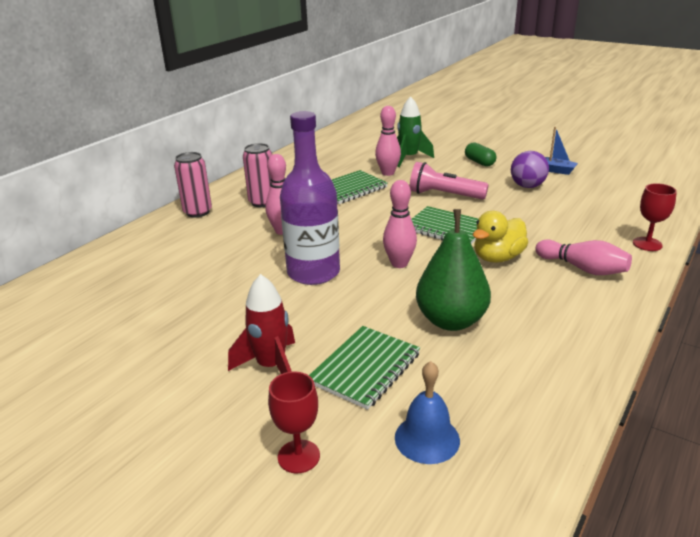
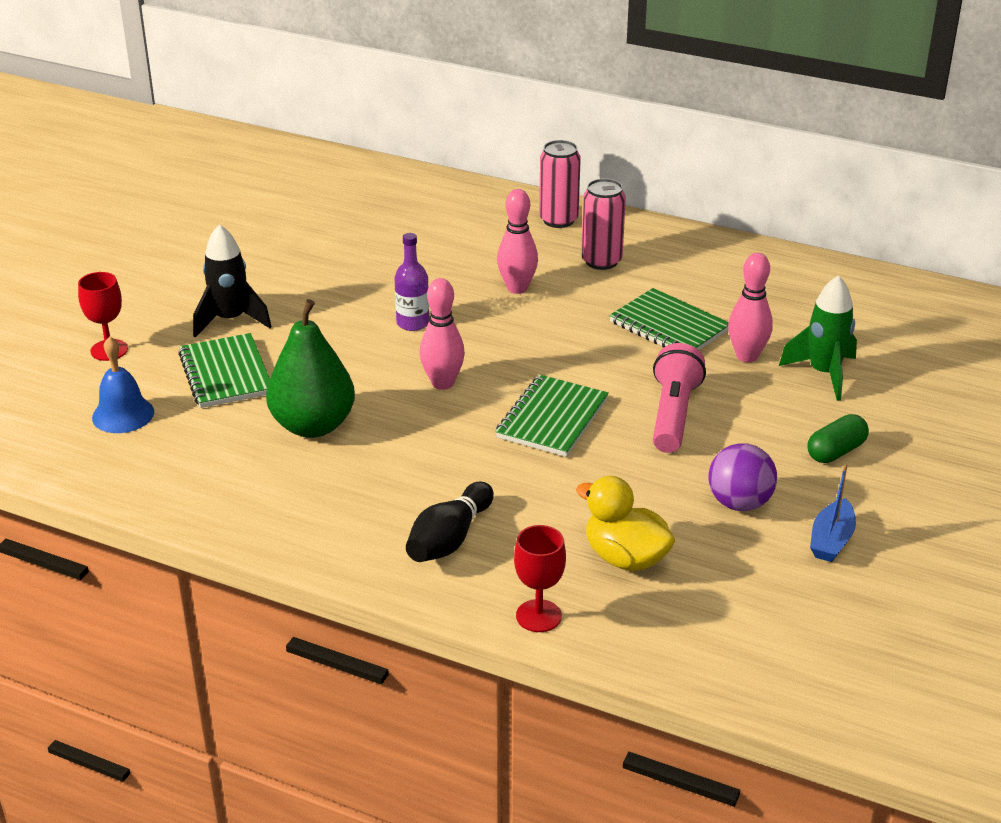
camera: 80 degrees right, 5 degrees up
(271, 366) = (231, 320): red rocket -> black rocket
(313, 272) = (413, 323): purple bottle -> purple bottle, size x0.50
(365, 368) = (226, 374): green notebook -> green notebook turned 45 degrees clockwise
(497, 258) = (470, 463): yellow duck -> yellow duck (625, 558)
(583, 268) = (449, 539): pink bowling pin -> black bowling pin

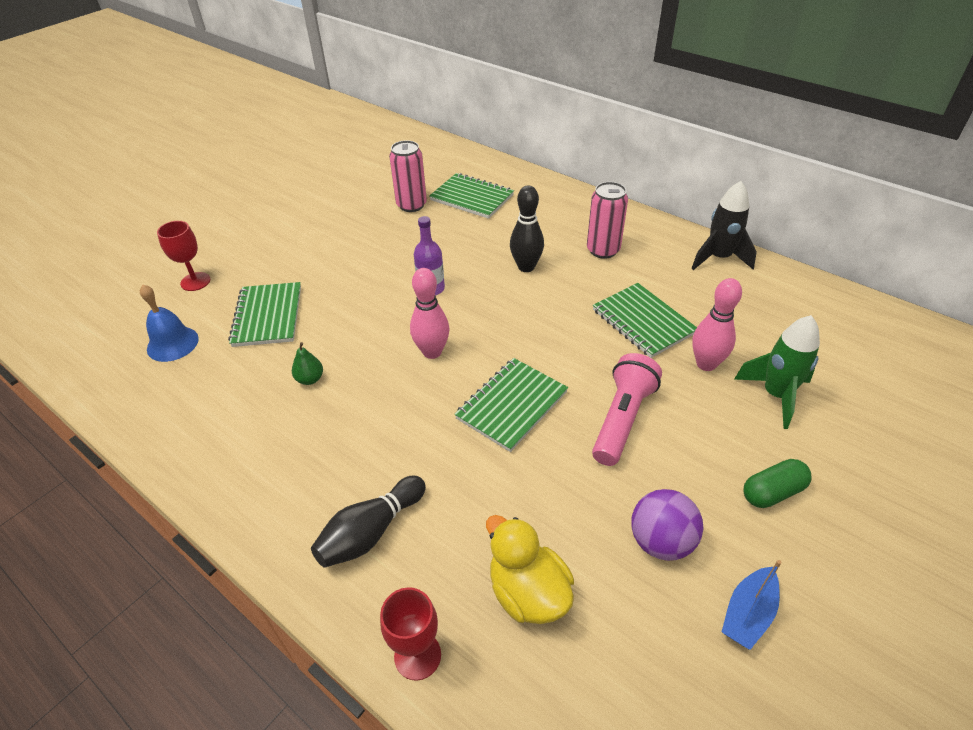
camera: 15 degrees right, 10 degrees up
(231, 320) = (295, 267): black rocket -> black rocket (719, 258)
(313, 426) = (310, 379): green pear -> green pear, size x0.41
(419, 221) = (472, 198): none -> green notebook
(517, 288) = (526, 267): pink bowling pin -> black bowling pin
(558, 220) = (579, 209): pink can -> pink can (411, 205)

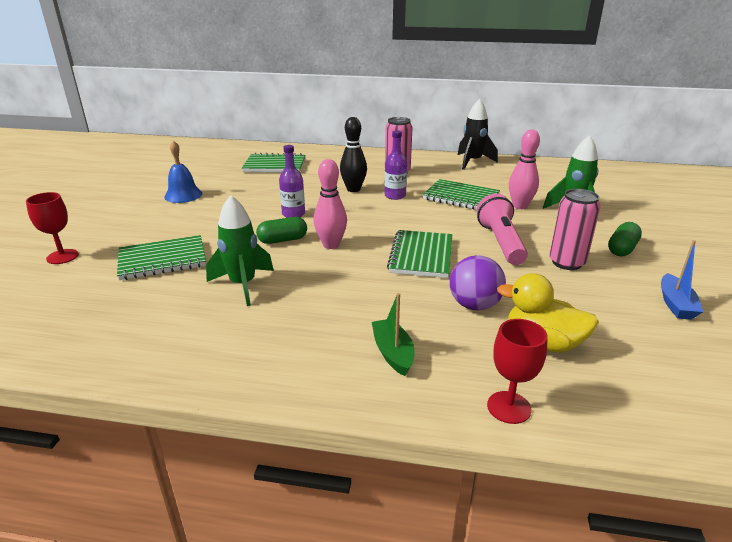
camera: 30 degrees left, 15 degrees down
(172, 343) = (76, 299): blue bell -> blue bell (183, 195)
(268, 316) = (162, 260): green notebook -> green notebook turned 75 degrees counterclockwise
(310, 379) = (243, 285): green pear -> green rocket
(371, 532) = (393, 353): black bowling pin -> green boat
(391, 327) = (282, 240): none -> green capsule
(411, 205) = (229, 177): pink can -> pink can (566, 262)
(564, 293) = (395, 196): none -> purple bottle
(661, 541) = (591, 290): purple ball -> purple ball (474, 305)

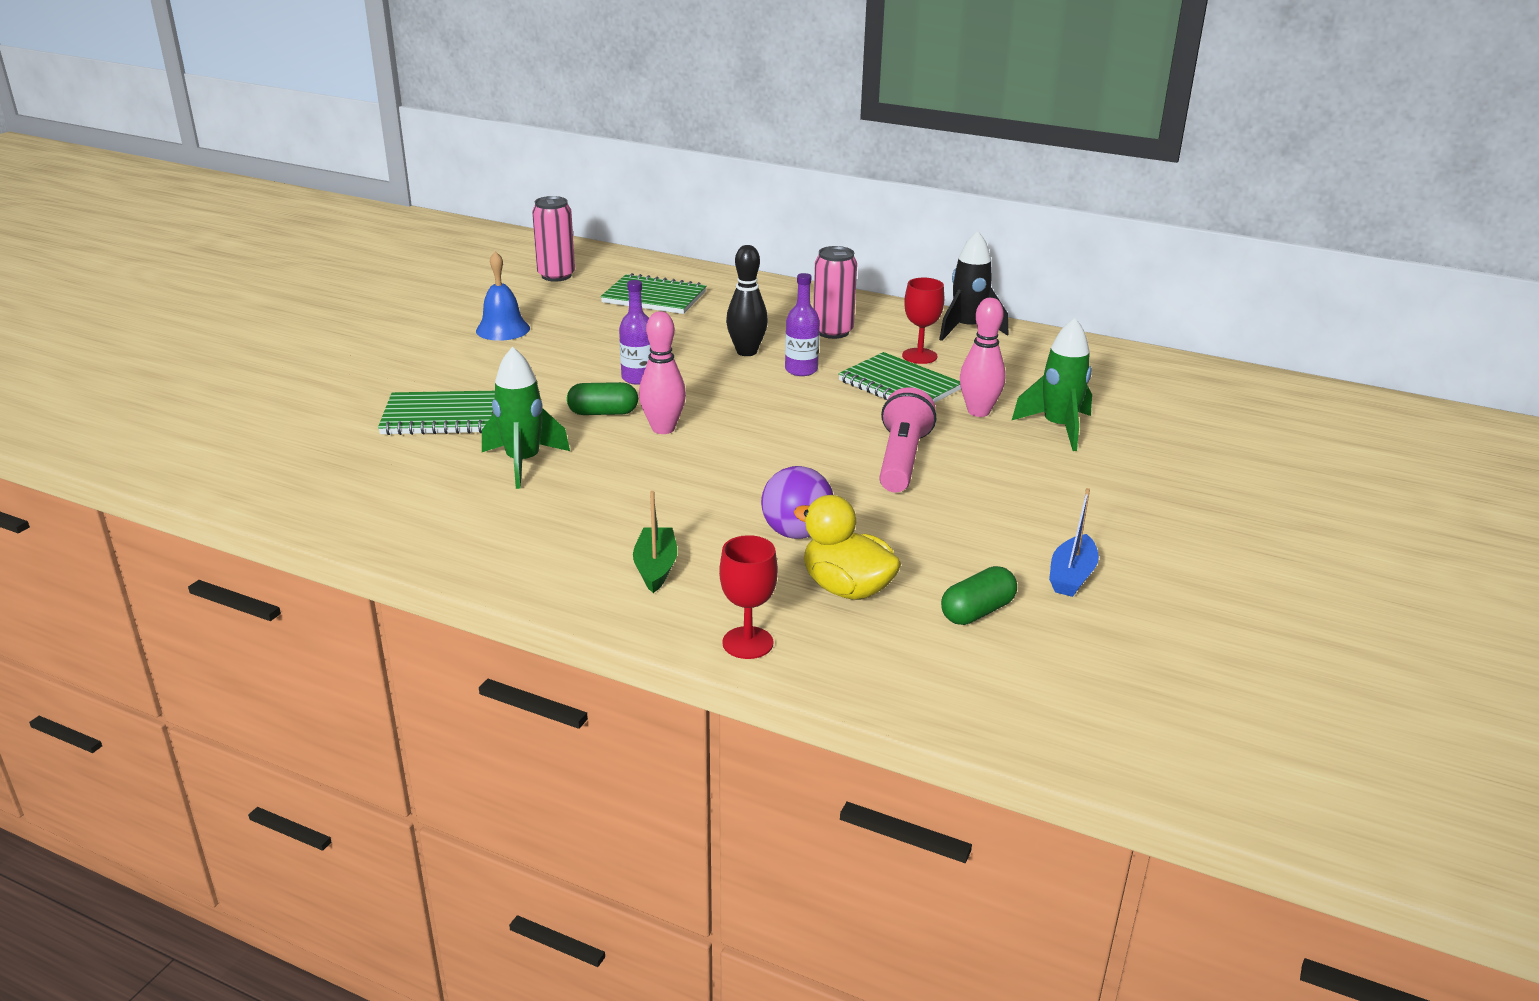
camera: 15 degrees right, 0 degrees up
(62, 256) = (323, 395): red goblet -> red goblet (919, 356)
(421, 256) = (775, 461): green notebook -> none
(566, 262) = (972, 501): pink can -> pink can (556, 276)
(622, 249) = (1073, 495): green capsule -> green capsule (977, 612)

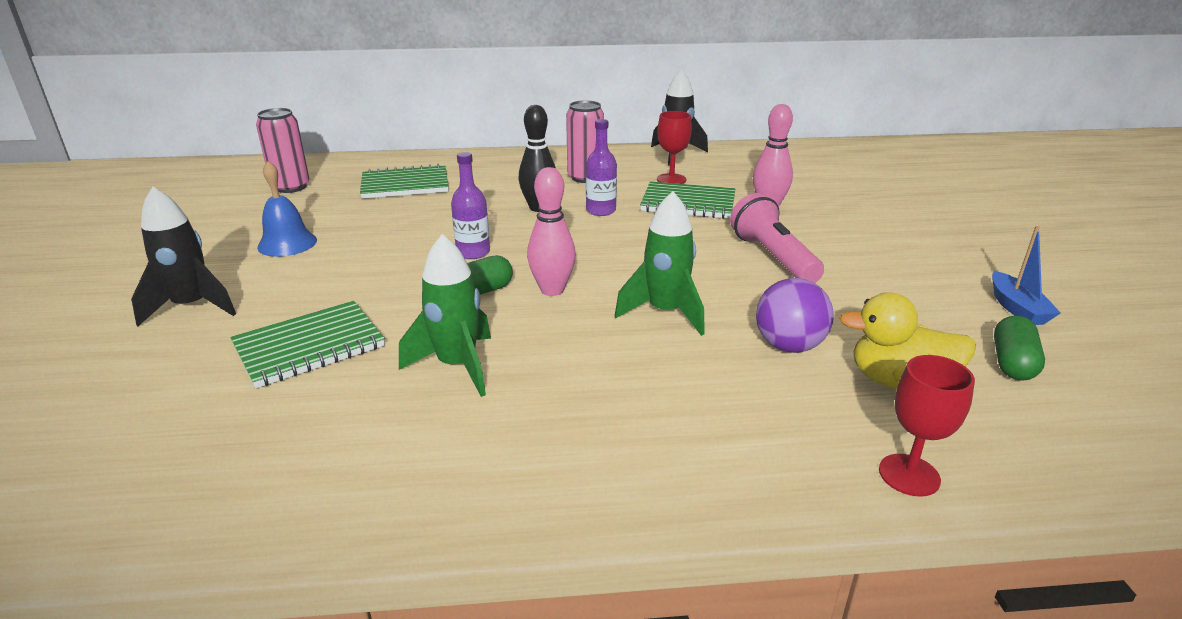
camera: 30 degrees left, 0 degrees up
(391, 363) = (192, 307): none -> black rocket
(656, 567) = (723, 429): green boat -> none
(1058, 428) = (834, 204): green rocket -> green rocket (665, 313)

